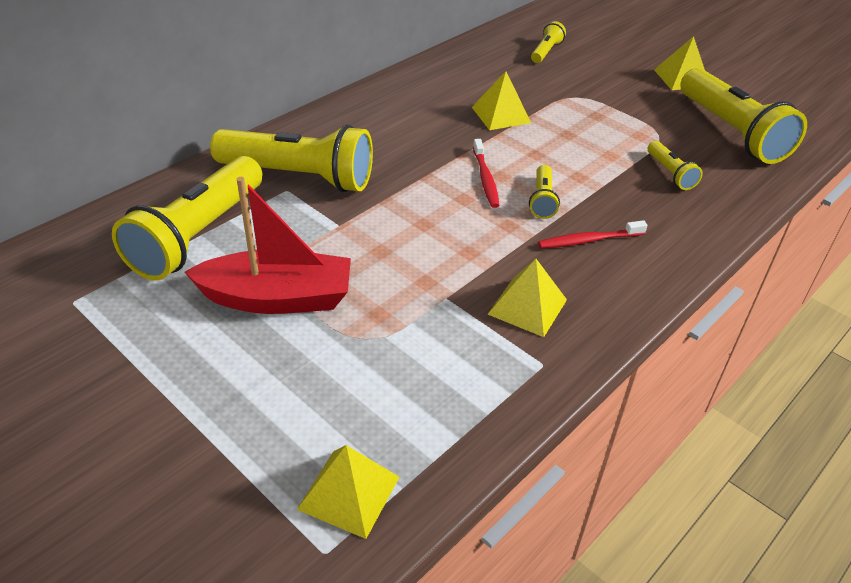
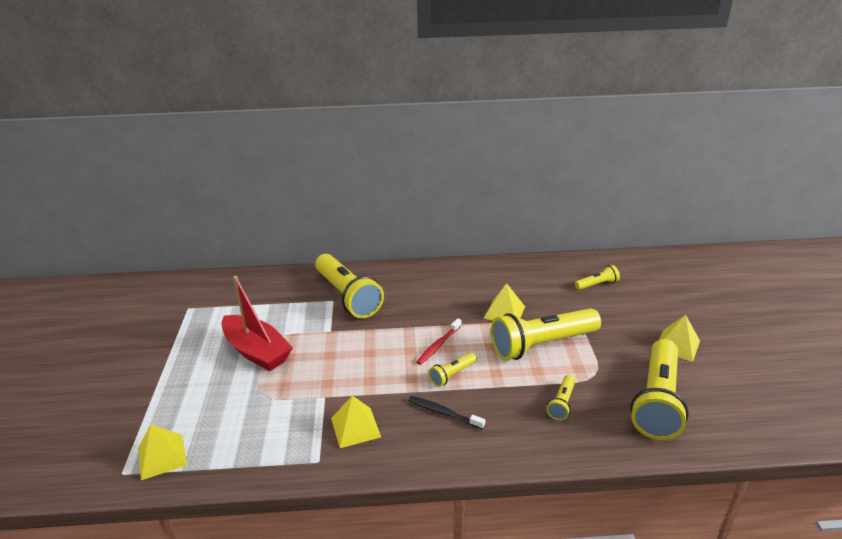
camera: 45 degrees right, 10 degrees down
(198, 235) = (268, 303): yellow flashlight -> yellow flashlight (542, 344)
(589, 240) = (444, 413): red toothbrush -> black toothbrush

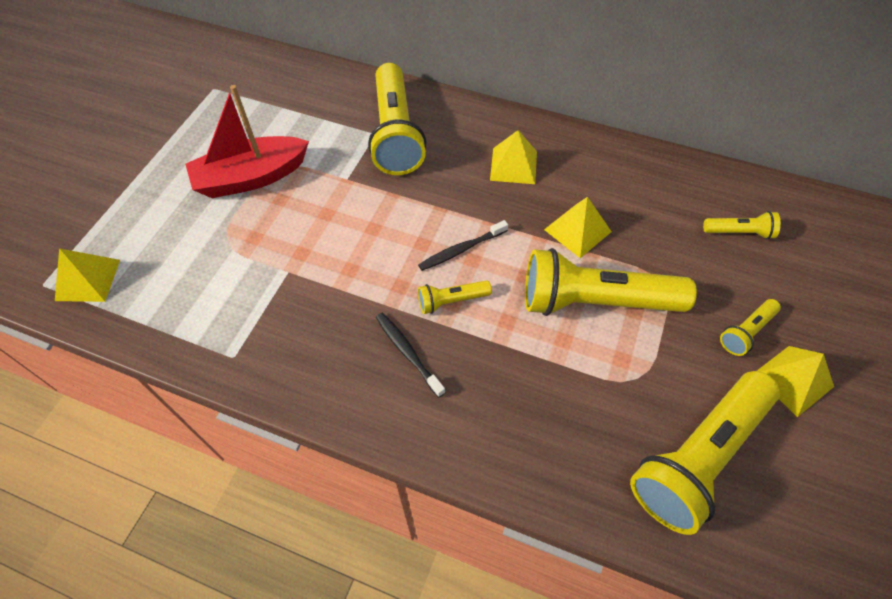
camera: 25 degrees right, 25 degrees up
(256, 351) = (251, 178): red boat -> red boat turned 90 degrees clockwise
(355, 427) = (297, 329): yellow pyramid -> yellow pyramid (513, 165)
(438, 345) = (461, 250): red toothbrush -> black toothbrush
(562, 403) = (563, 403): yellow flashlight -> yellow flashlight (746, 332)

